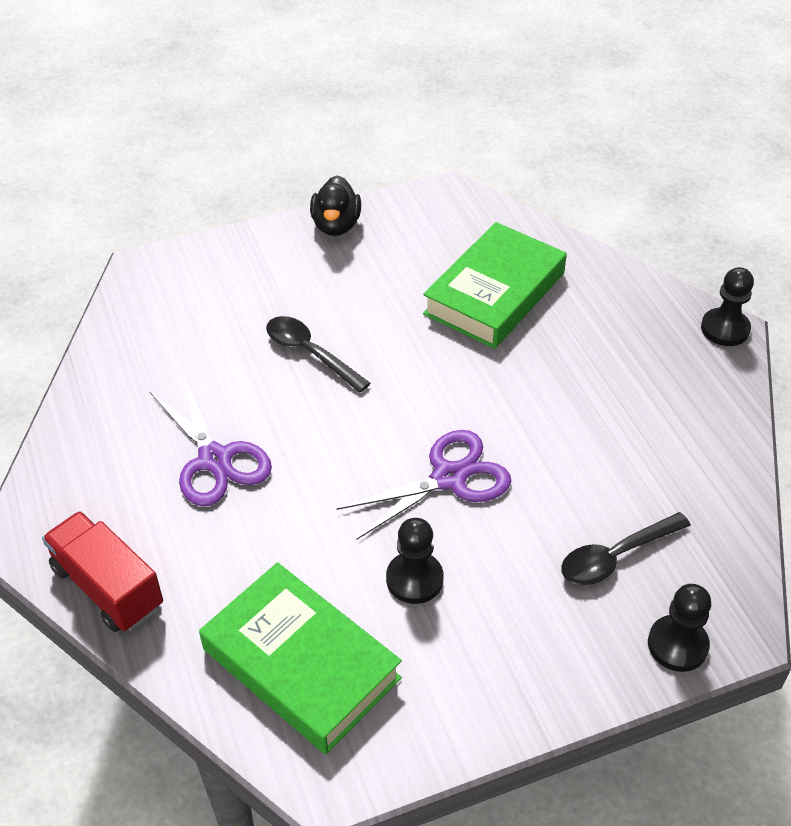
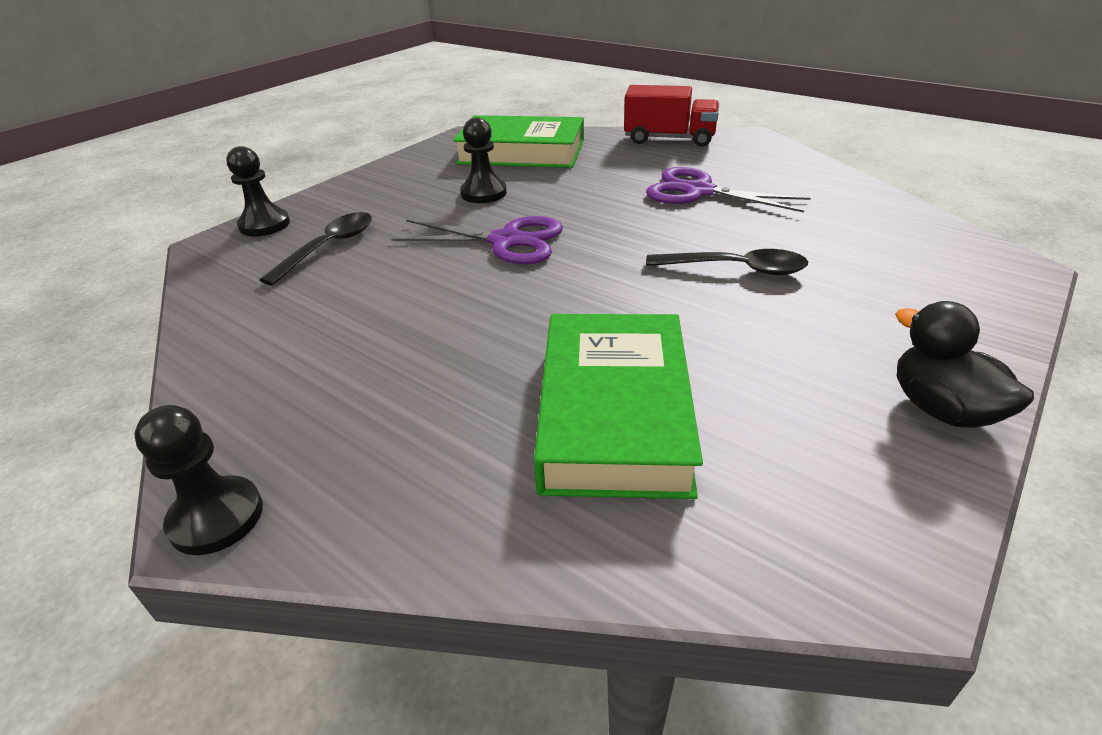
camera: 150 degrees right, 10 degrees down
(449, 478) = (506, 241): purple scissors -> purple scissors turned 105 degrees counterclockwise

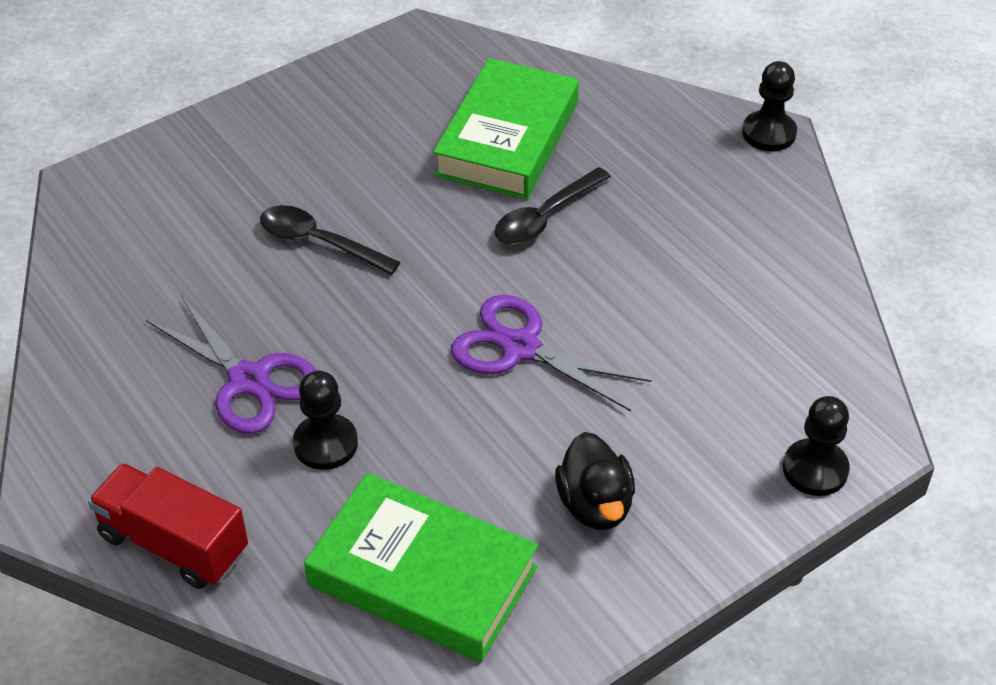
camera: 165 degrees left, 10 degrees up
(328, 247) = (725, 393): black spoon -> black spoon (545, 217)
(483, 193) = (518, 462): black pawn -> black pawn (325, 444)
(941, 409) = (300, 93): black duck -> black duck (595, 505)

